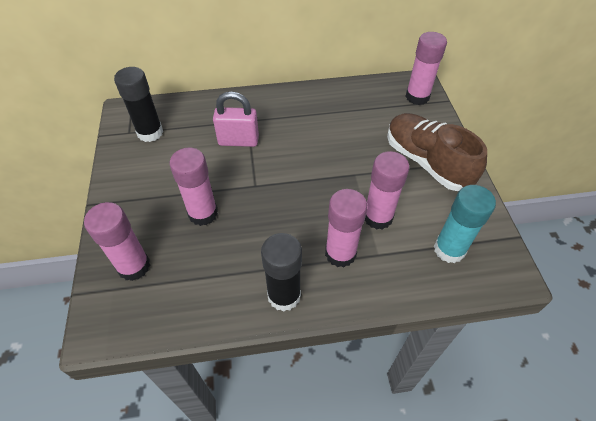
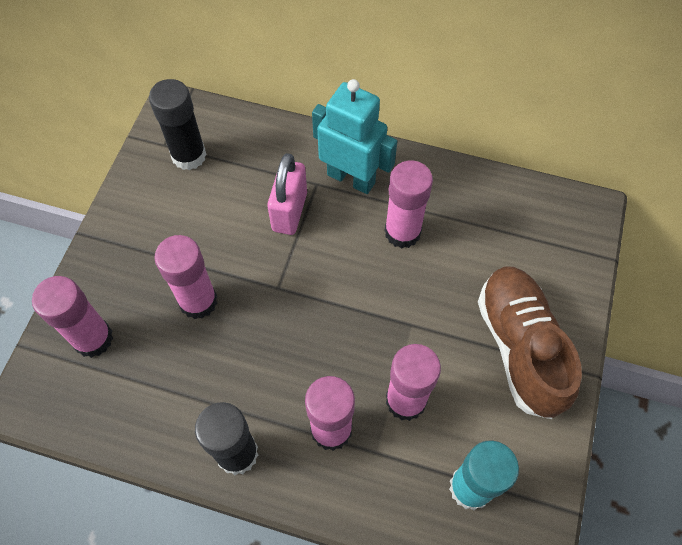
camera: 25 degrees right, 10 degrees up
(238, 141) = (289, 211): pink padlock -> pink padlock turned 75 degrees clockwise
(268, 110) = (351, 178): none -> turquoise robot
(417, 97) = (571, 235): pink glue stick -> pink glue stick (402, 232)

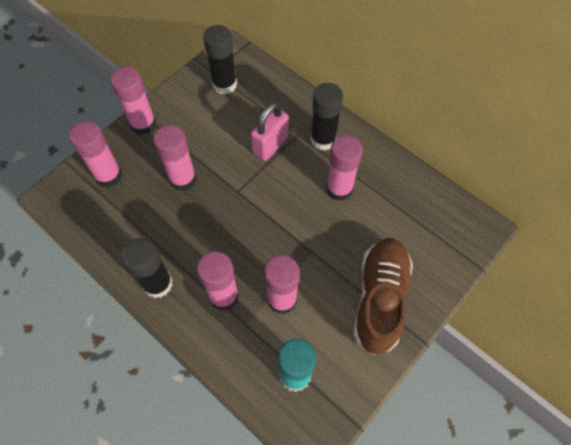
camera: 25 degrees right, 0 degrees up
(105, 250) = (143, 124): none -> pink glue stick
(351, 178) = (323, 139): turquoise robot -> black glue stick

